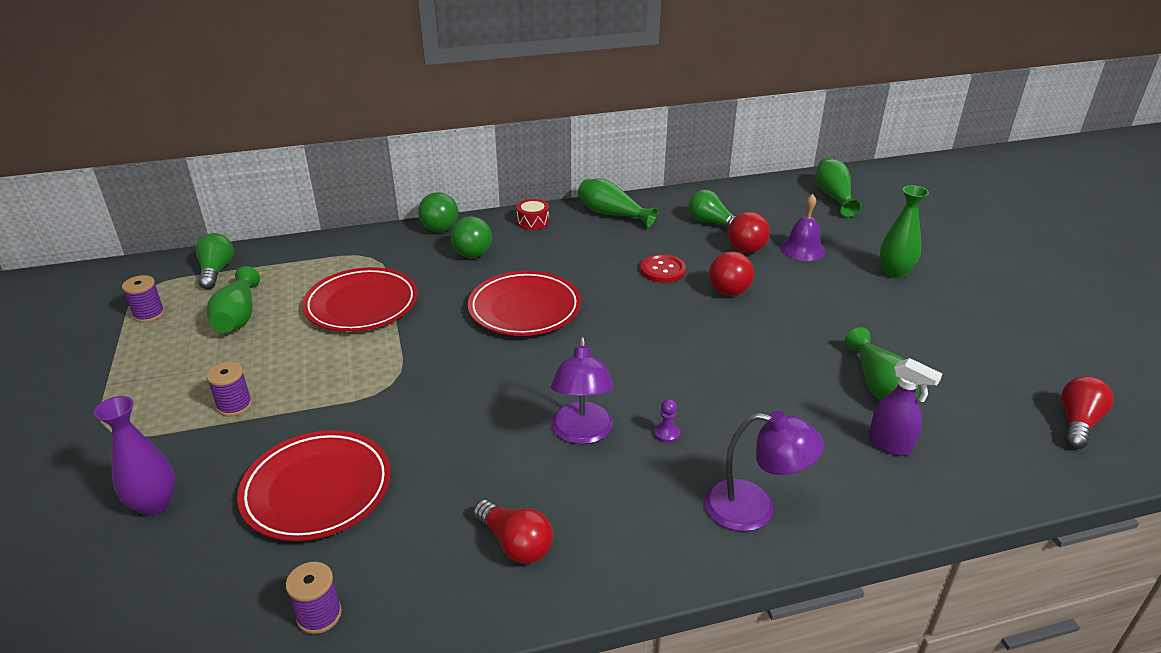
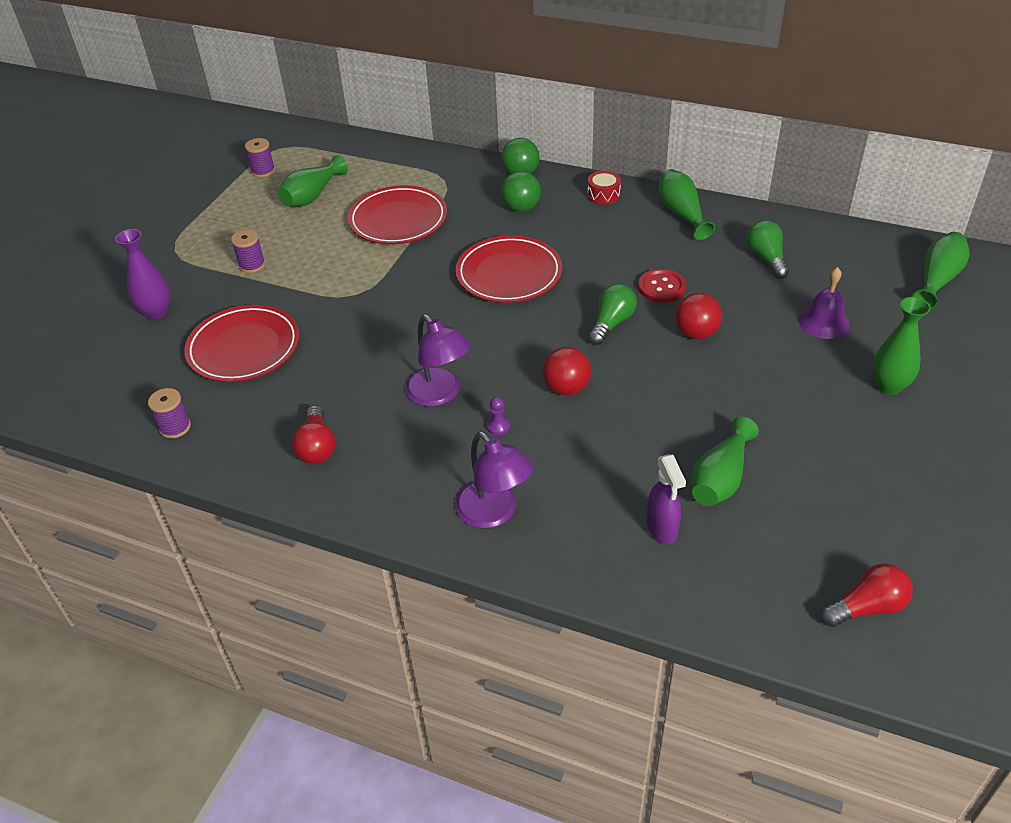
camera: 40 degrees right, 10 degrees up
(216, 271) = (332, 151): green light bulb -> green light bulb (611, 323)
(582, 433) = (440, 394): purple lamp -> purple lamp turned 75 degrees counterclockwise
(746, 250) = (765, 299): red ball -> red ball (566, 388)

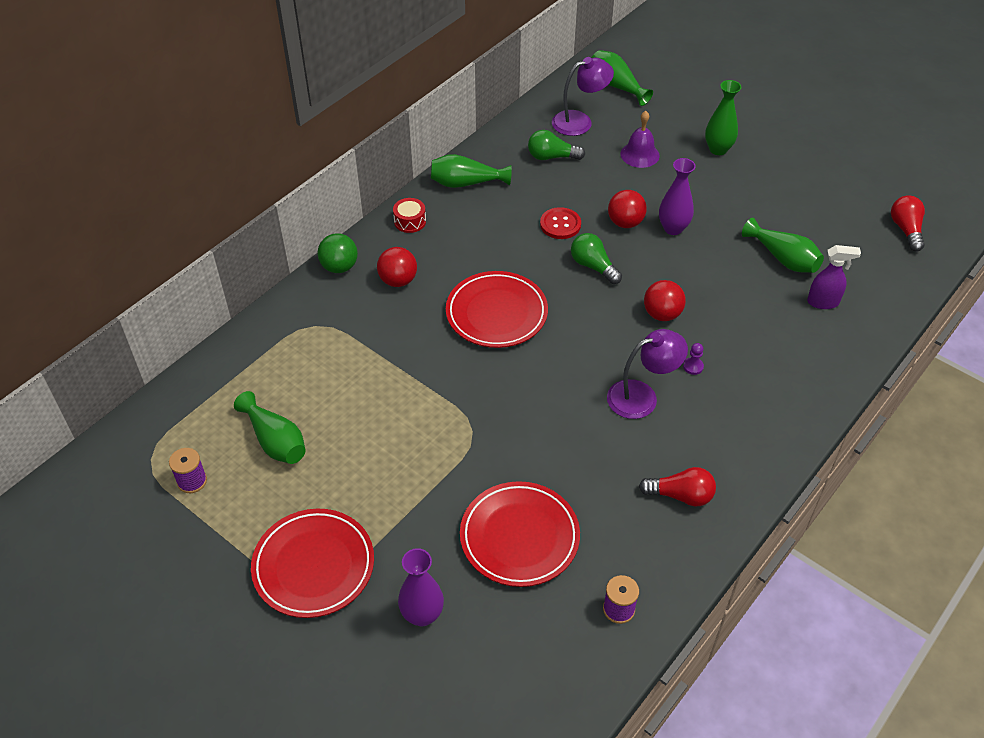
camera: 75 degrees left, 5 degrees up
(252, 265) = (378, 514): purple spool -> none
(398, 220) = (365, 376): red plate -> red plate (313, 566)
(494, 513) = (787, 391): purple lamp -> purple lamp (580, 121)
(521, 208) = (398, 280): green ball -> red ball
(712, 372) = (673, 228): none -> purple vase

